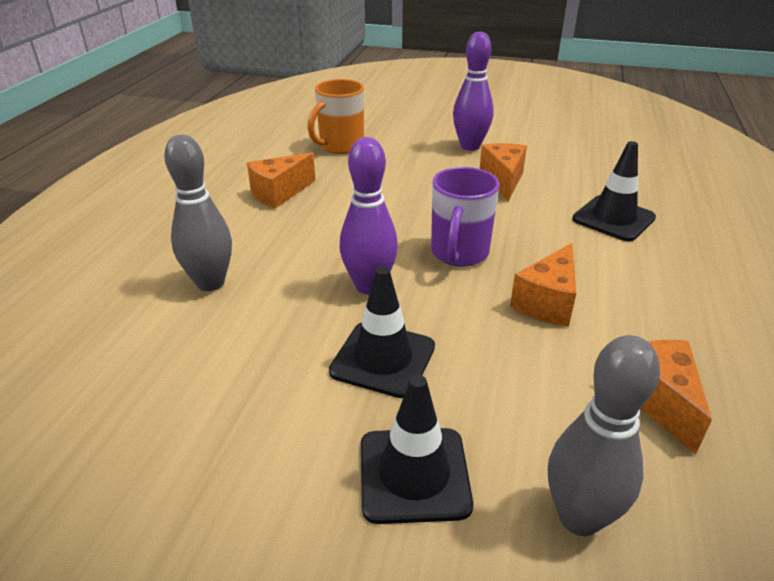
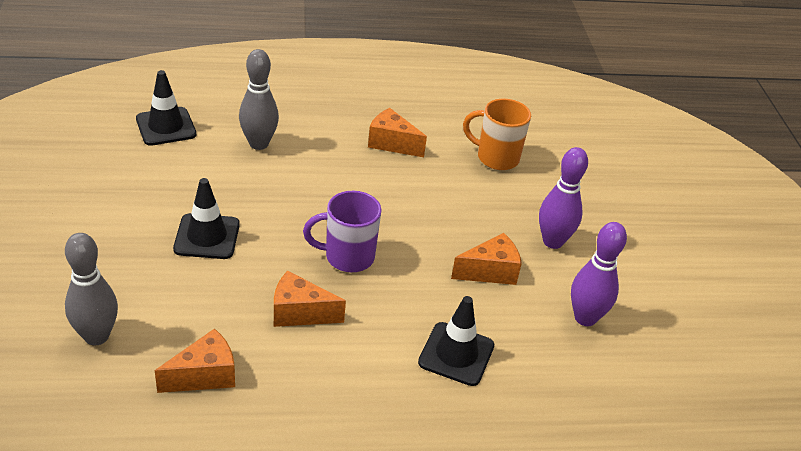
camera: 65 degrees right, 5 degrees up
(369, 286) = (284, 216): purple bowling pin -> purple bowling pin (585, 318)
(414, 474) = (114, 265): black traffic cone -> black traffic cone (166, 127)

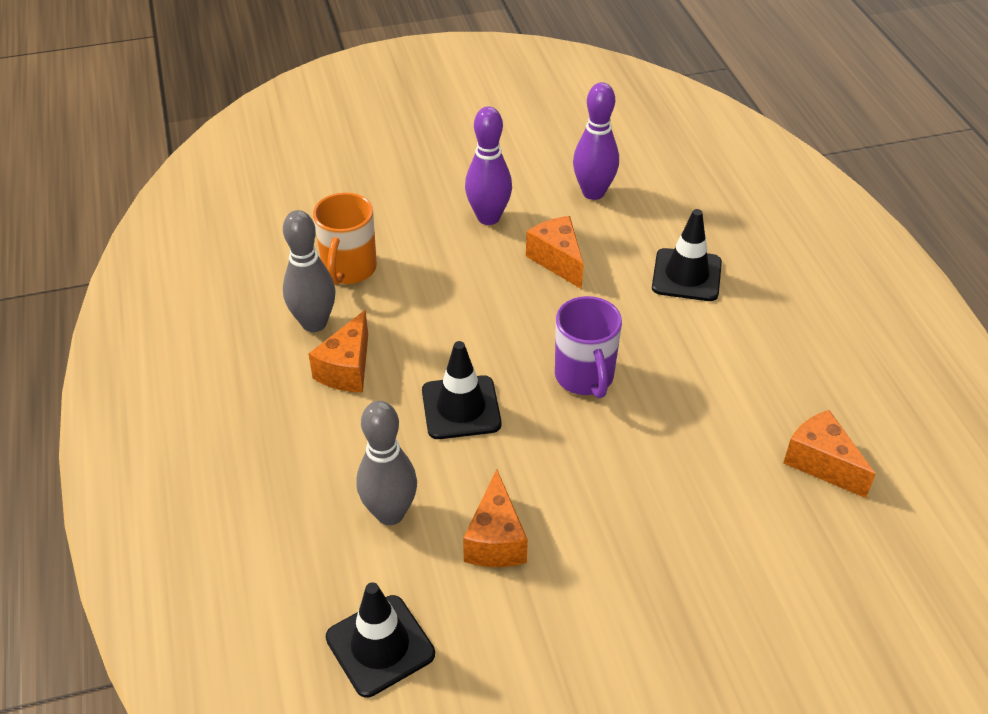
camera: 95 degrees left, 5 degrees up
(96, 336) = (823, 582): grey bowling pin -> grey bowling pin (314, 323)
(207, 237) = (607, 521): black traffic cone -> black traffic cone (461, 408)
(299, 313) = (692, 403): orange cheese -> orange cheese (495, 540)

